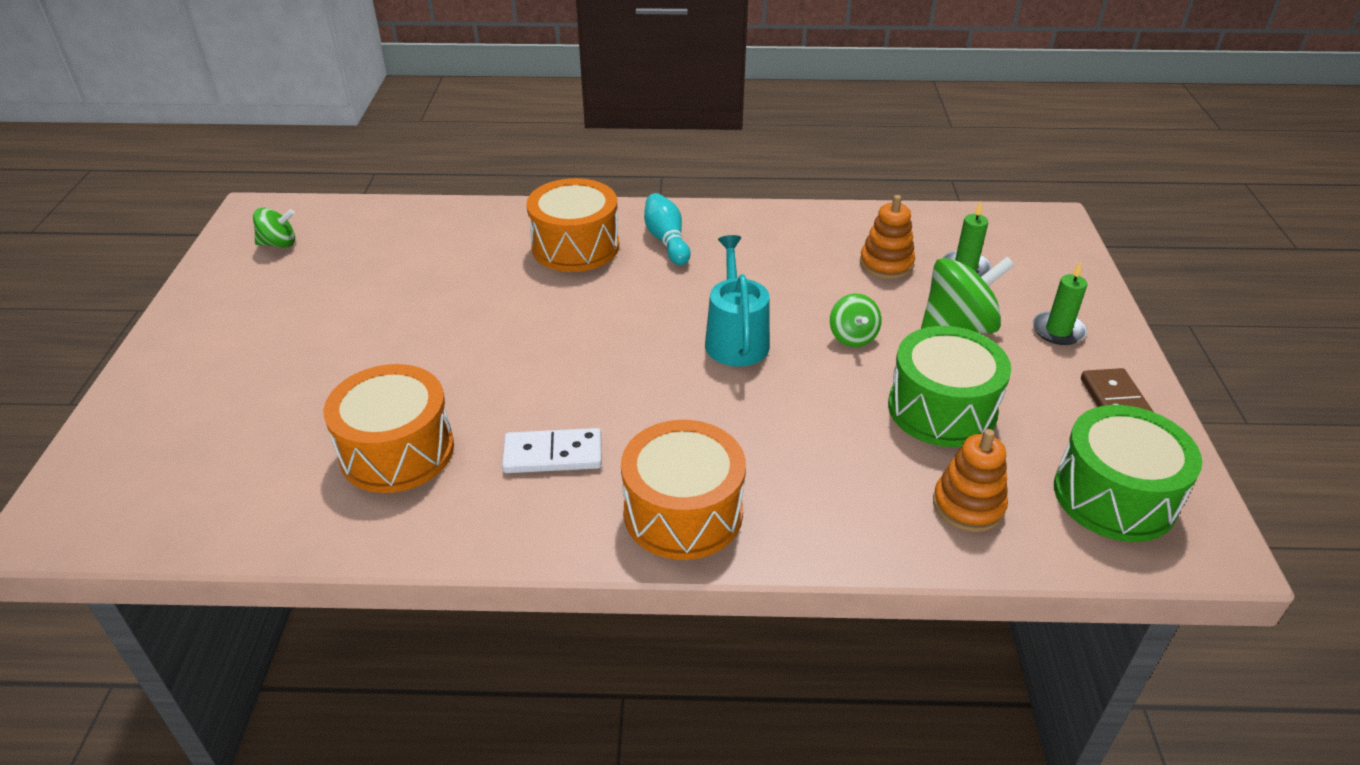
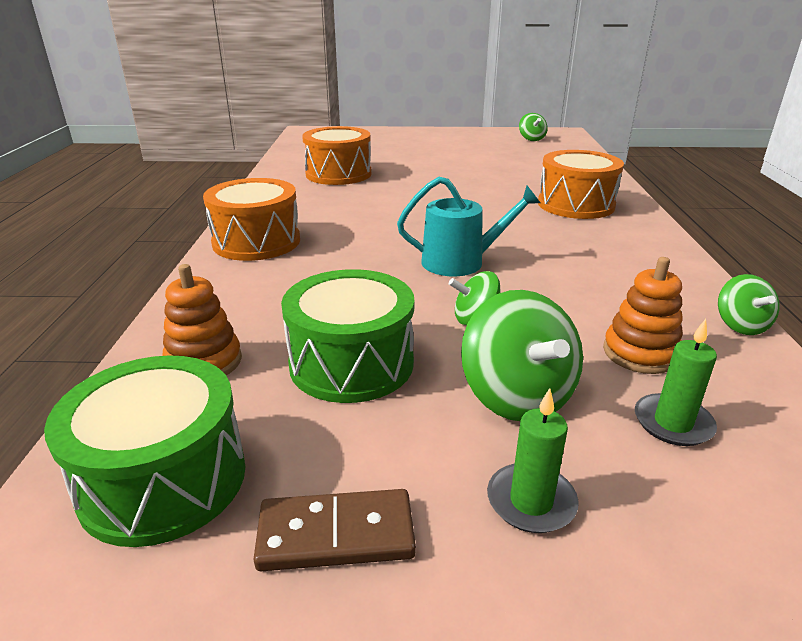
camera: 90 degrees right, 10 degrees down
(553, 454) = (326, 206): white domino -> none
(666, 240) = (608, 235): turquoise bowling pin -> none
(836, 214) = (740, 325): none -> green spinning top

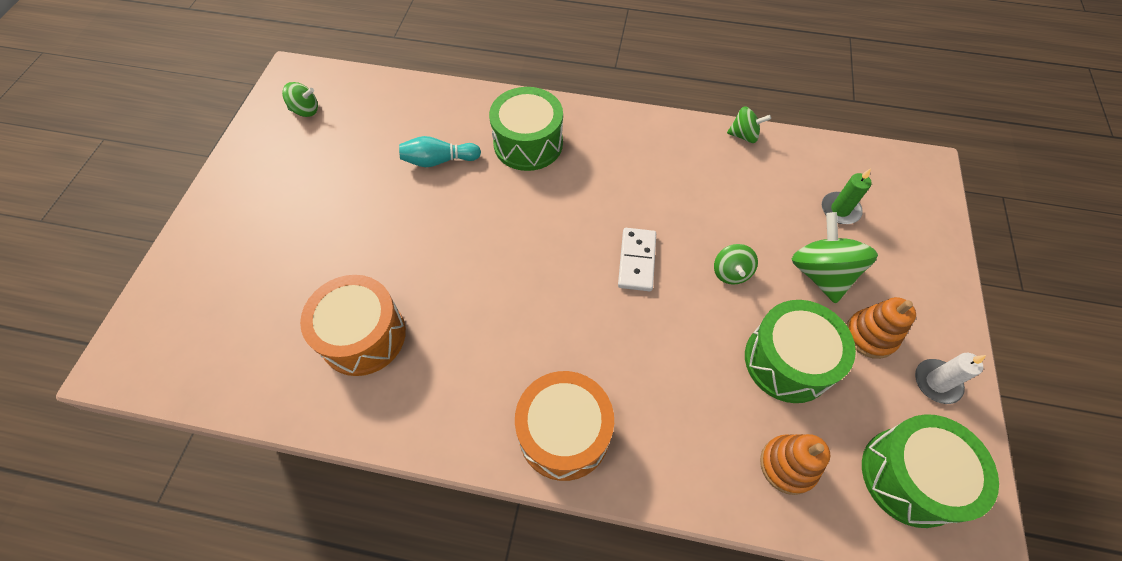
camera: 80 degrees left, 30 degrees up
(336, 535) = (936, 382): brown domino -> white candle
(460, 262) = (636, 261): turquoise watering can -> white domino
(516, 396) = (820, 273): green spinning top -> green spinning top turned 90 degrees counterclockwise
(520, 177) = (439, 161): none -> turquoise bowling pin
(531, 501) = (903, 291): green candle -> none
(575, 205) = (528, 143): orange drum -> green drum
(640, 353) = (774, 197): orange stacking toy -> orange stacking toy (870, 335)

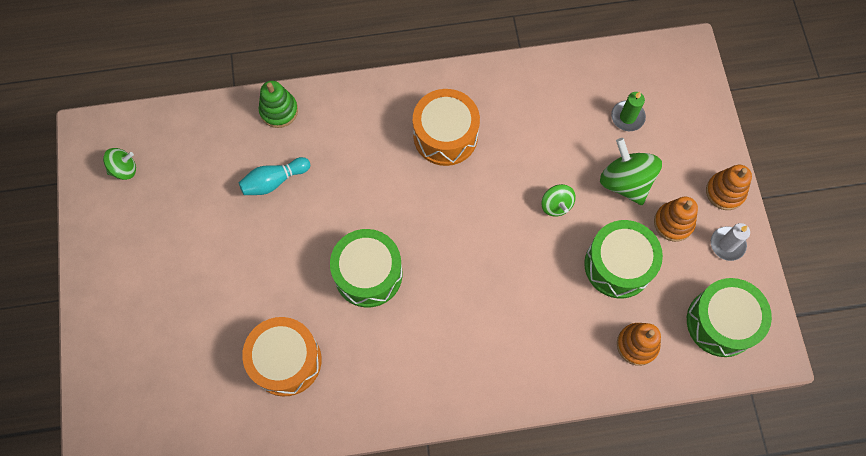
camera: 20 degrees left, 10 degrees up
(473, 103) = (279, 111): none -> green stacking toy
(528, 143) = (346, 137): green drum -> green drum (368, 274)
(564, 433) = (472, 379): orange drum -> orange drum (445, 135)
(636, 261) = (479, 220): white domino -> none
(744, 135) = (531, 67): green spinning top -> none
(944, 321) = (725, 192): none -> orange stacking toy

